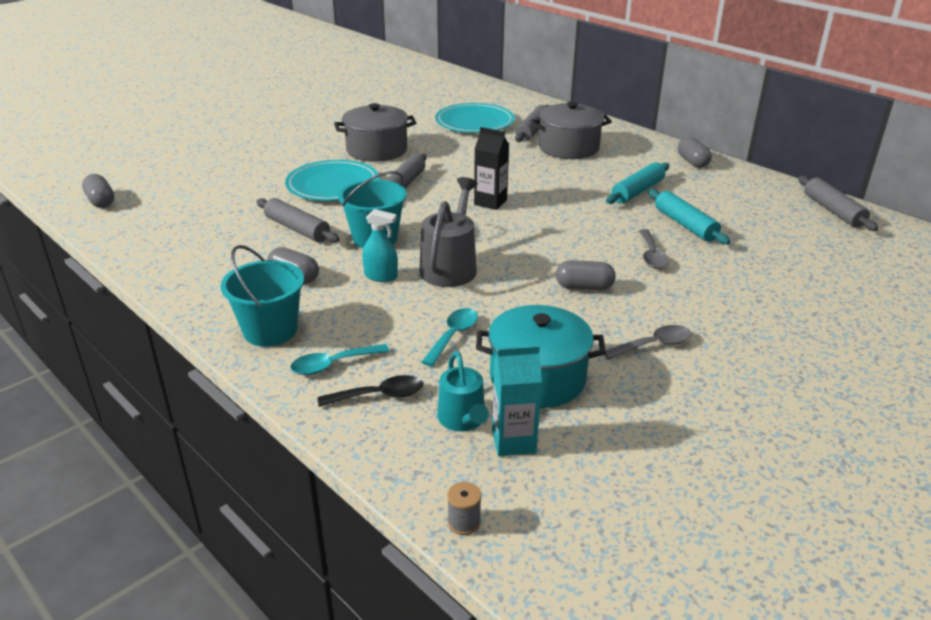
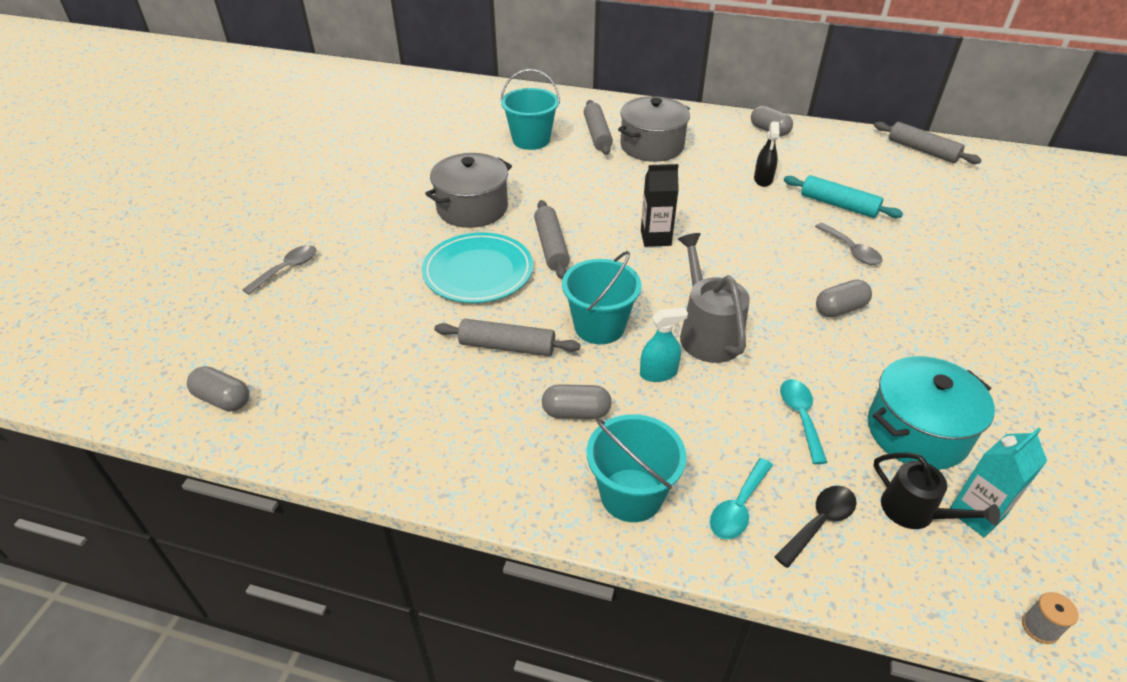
camera: 30 degrees left, 10 degrees up
(463, 420) = (914, 512): turquoise watering can -> black watering can
(474, 122) = (531, 140): turquoise plate -> turquoise bucket
(637, 191) = (763, 179): turquoise rolling pin -> black spray bottle
(653, 345) = (956, 351): grey spoon -> grey spoon (287, 269)

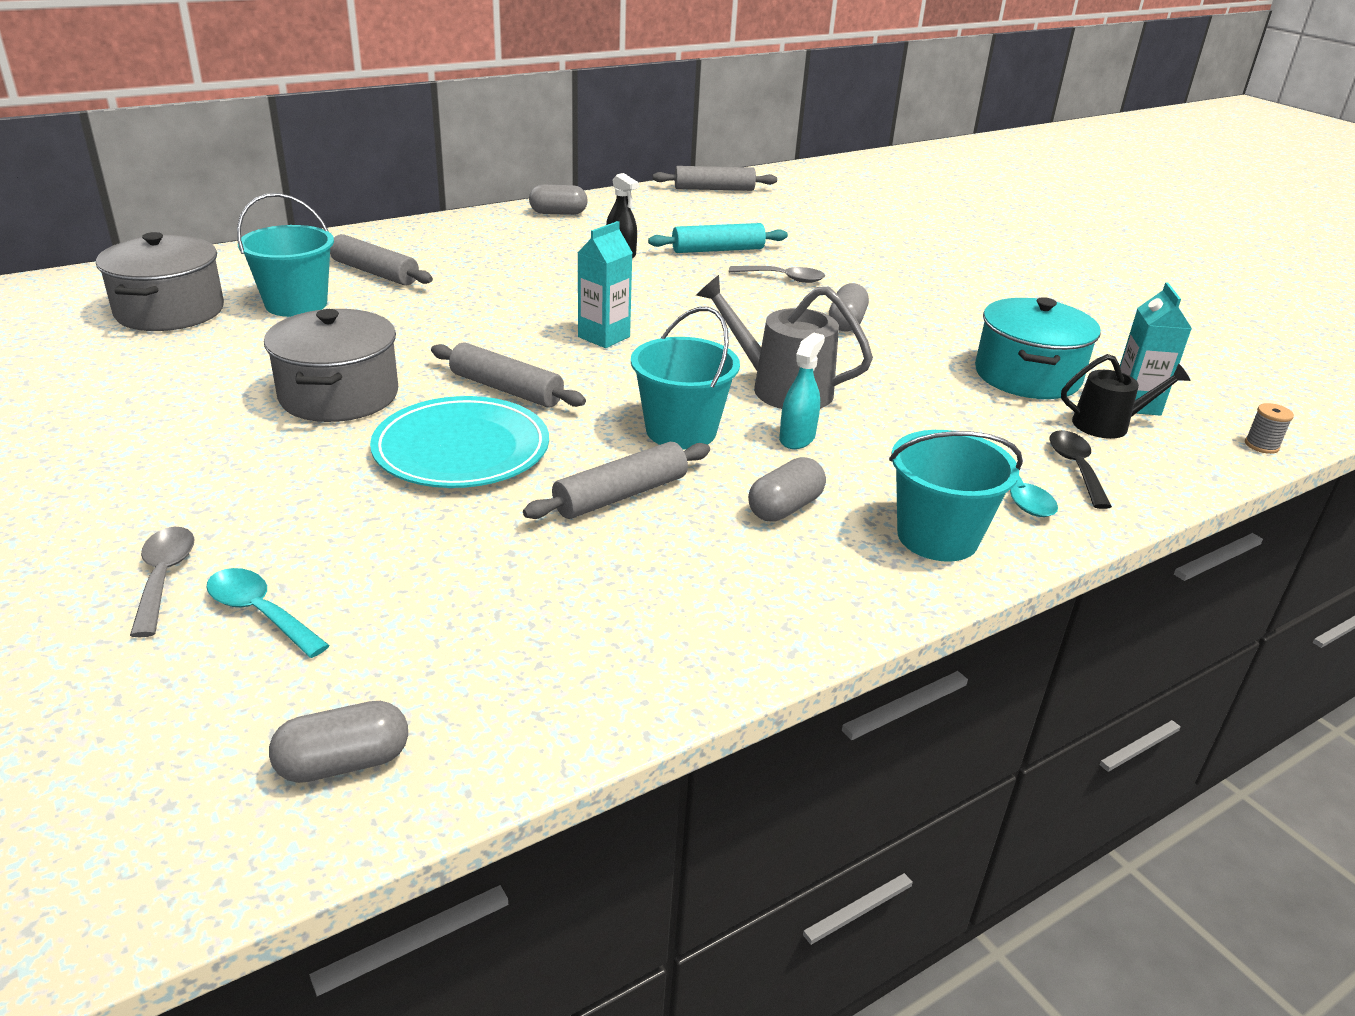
camera: 50 degrees left, 10 degrees down
(652, 146) = (459, 263): grey pot -> grey pot (170, 311)
(655, 238) = (604, 337): black carton -> turquoise carton
(801, 417) = (948, 409): turquoise spoon -> turquoise spoon (260, 613)

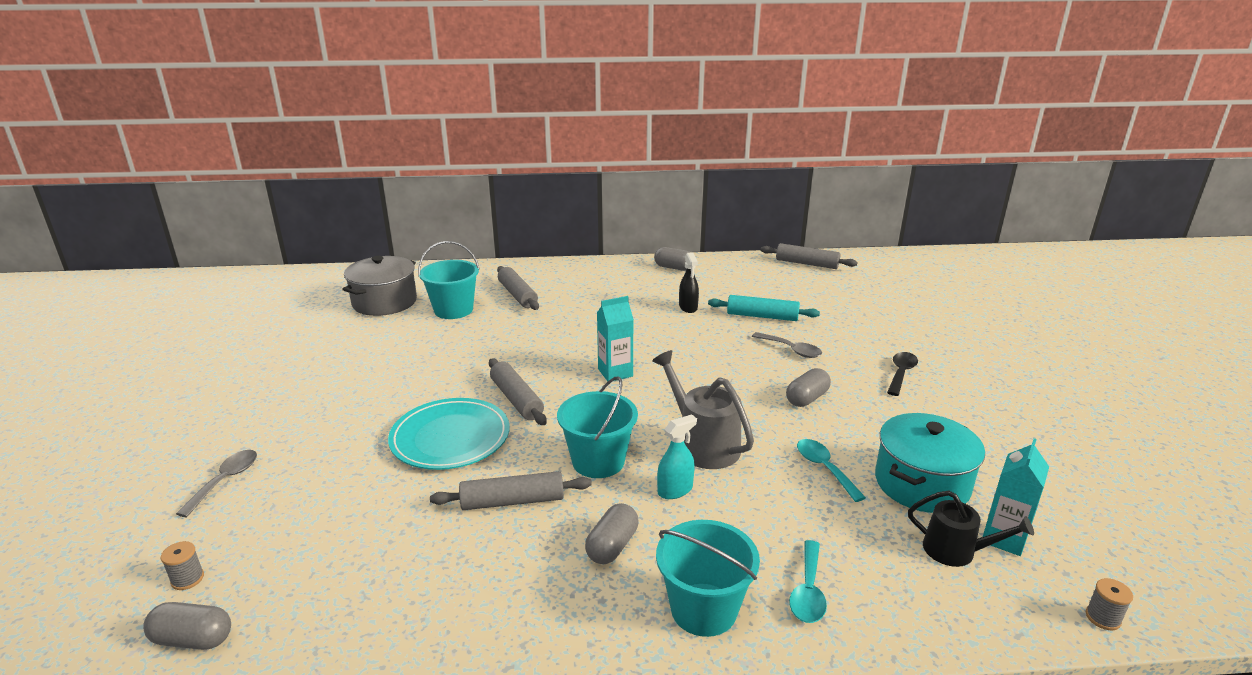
camera: 30 degrees right, 5 degrees down
(247, 703) = (187, 579): none -> grey spool
(260, 613) = (246, 520): turquoise spoon -> turquoise spoon (824, 468)
(339, 395) = (418, 380): grey pot -> none
(785, 508) = (612, 546): grey capsule -> grey capsule turned 45 degrees counterclockwise
(1076, 468) = (885, 584): black spoon -> black spoon (901, 373)

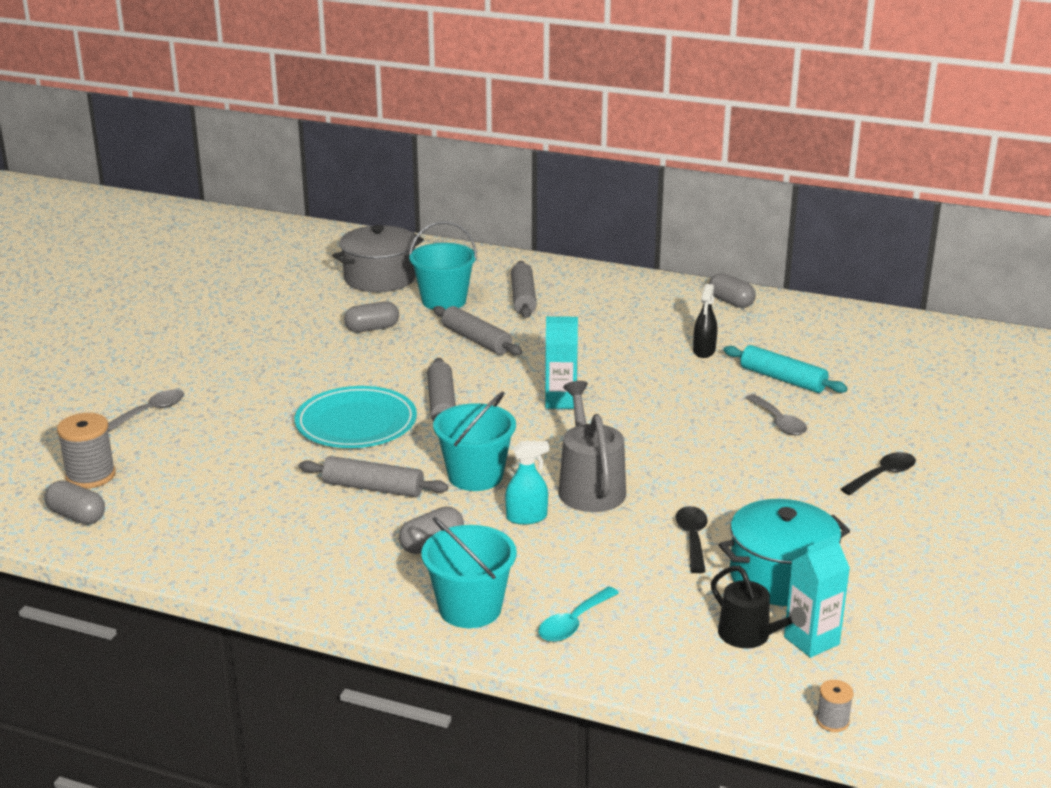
camera: 25 degrees right, 0 degrees up
(187, 579) = (90, 476): grey spool -> grey spool, size x1.88
(807, 264) = (908, 329): grey rolling pin -> grey rolling pin (476, 340)
(807, 398) = (743, 473): grey capsule -> grey capsule (372, 328)
(824, 468) = (692, 538): turquoise spoon -> black spoon

